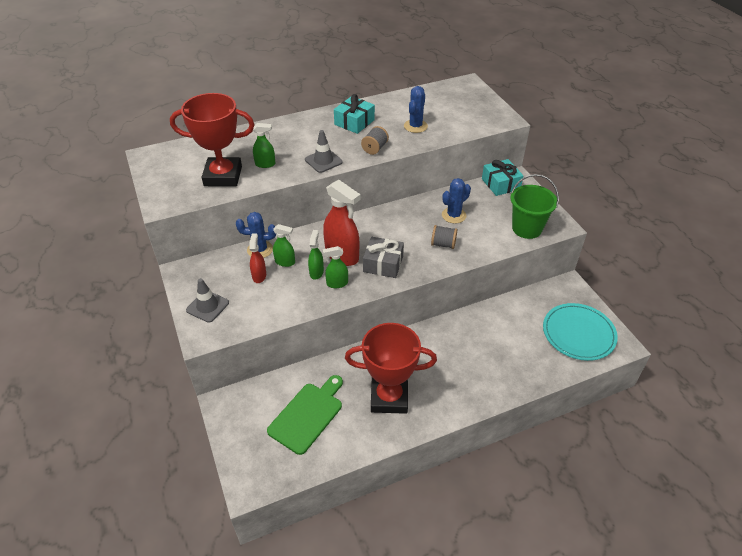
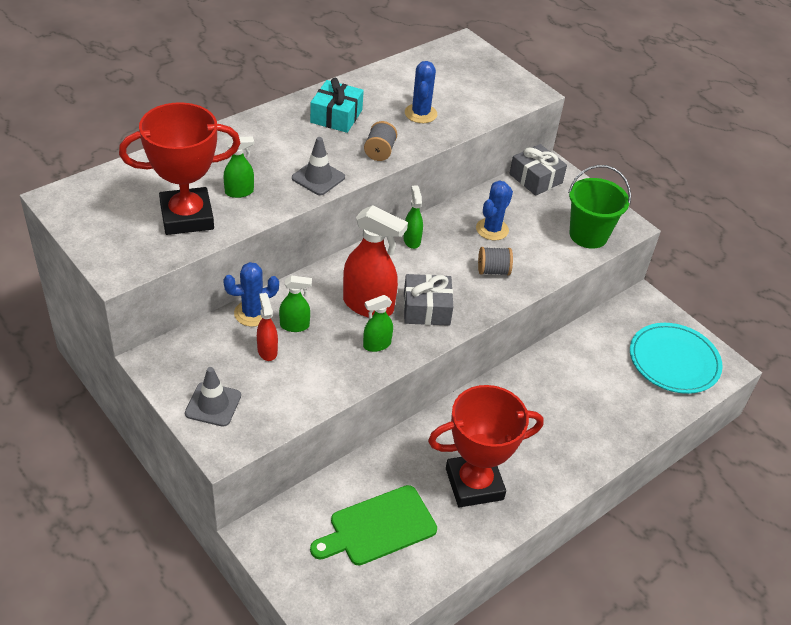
camera: 20 degrees left, 0 degrees up
(307, 415) = (378, 527): green cutting board -> green cutting board turned 135 degrees counterclockwise
(316, 272) = (343, 333): green spray bottle -> green spray bottle (412, 240)
(500, 184) = (535, 178): turquoise gift -> grey gift

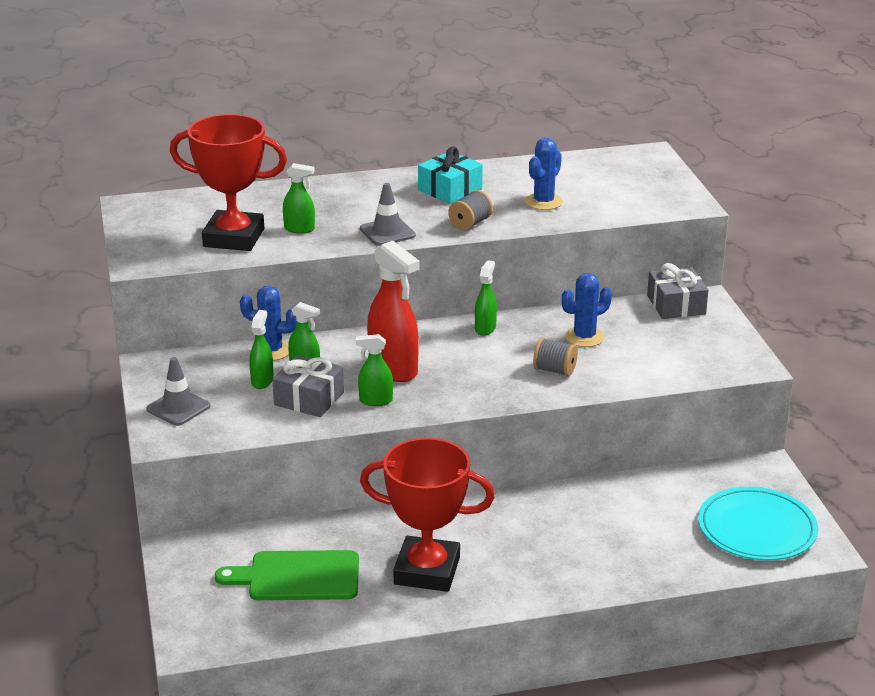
camera: 30 degrees right, 15 degrees down
(267, 350) = (262, 381): red spray bottle -> green spray bottle
(426, 309) = (453, 385): grey gift -> grey gift (309, 398)
(588, 235) = (696, 364): green bucket -> none

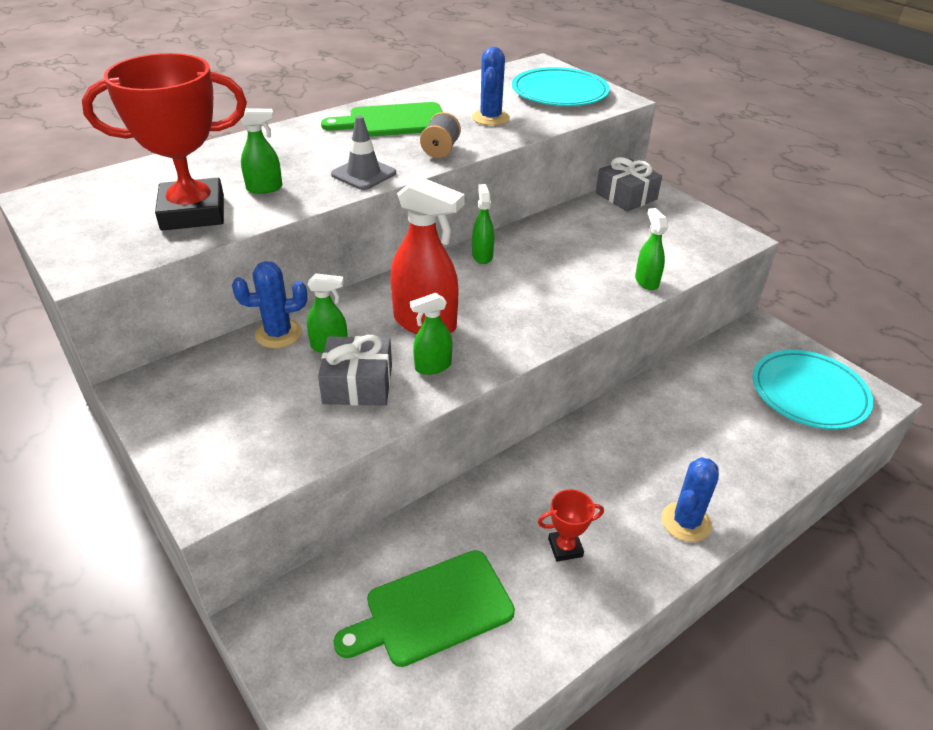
camera: 25 degrees left, 10 degrees up
(178, 408) = (205, 441): grey traffic cone -> none
(262, 381) = (290, 375): green spray bottle -> green spray bottle (646, 281)
(427, 570) = (565, 547): red trophy -> red trophy, size x0.43
(450, 189) = (393, 121): turquoise gift -> green cutting board
(555, 370) = (581, 284): grey spool -> none
(584, 337) = (578, 244): blue cactus -> blue cactus (686, 522)
(638, 187) = (559, 92): none -> turquoise plate

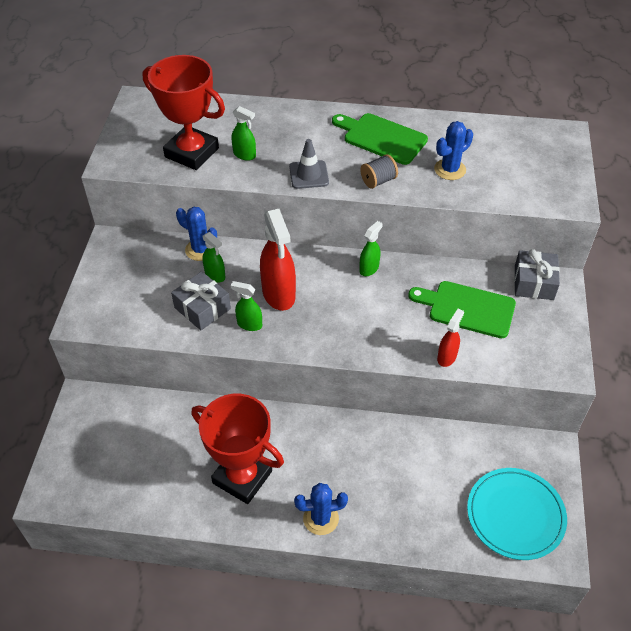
camera: 45 degrees right, 10 degrees up
(433, 610) = (149, 453): green cutting board -> green cutting board (467, 308)
(559, 92) = (536, 171): turquoise plate -> none
(565, 547) = (242, 477): red trophy -> red trophy, size x2.30
(646, 281) = (447, 357): green spray bottle -> red spray bottle

